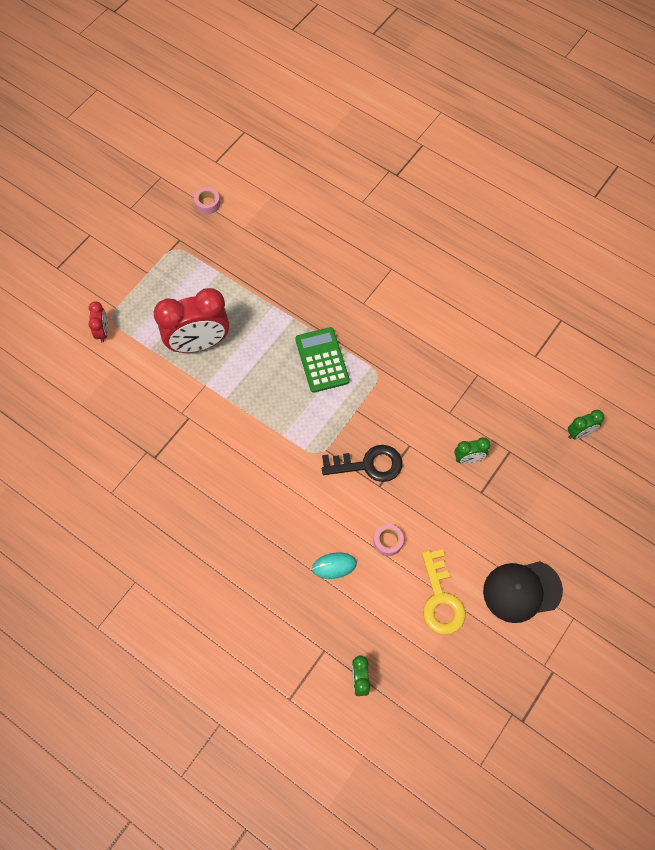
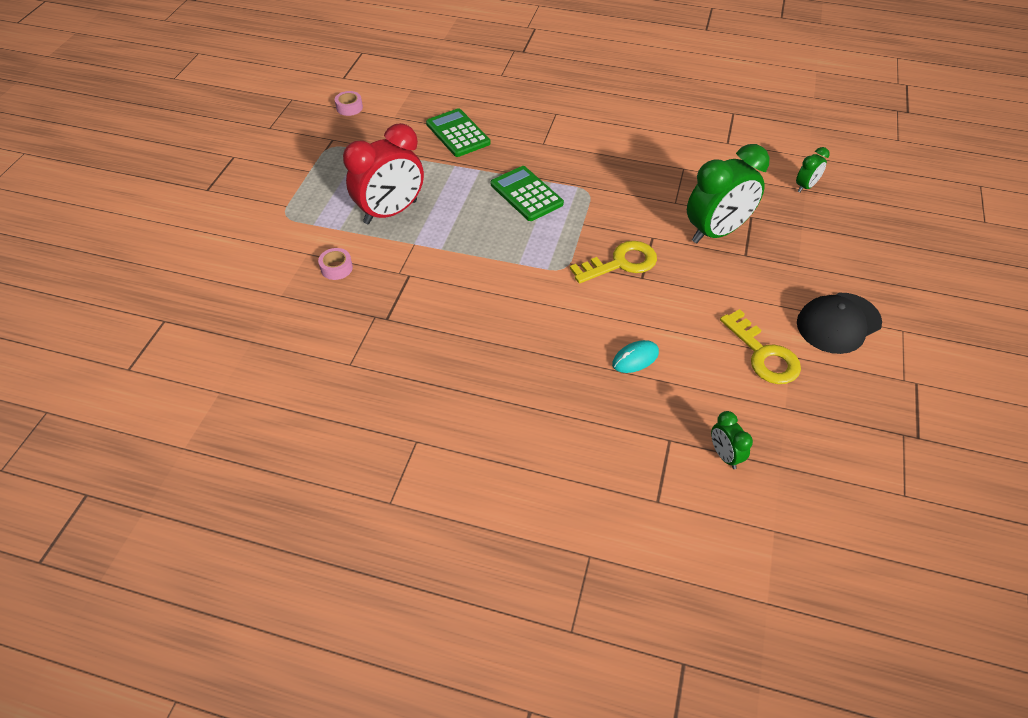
camera: 20 degrees left, 15 degrees down
(102, 332) = (280, 228): red clock -> none
(291, 267) = (457, 133): none -> green calculator
(368, 464) = (620, 263): black key -> yellow key
(388, 541) = (679, 321): pink tape -> pink tape (336, 268)
(468, 458) = (716, 232): green clock -> green clock, size x2.16

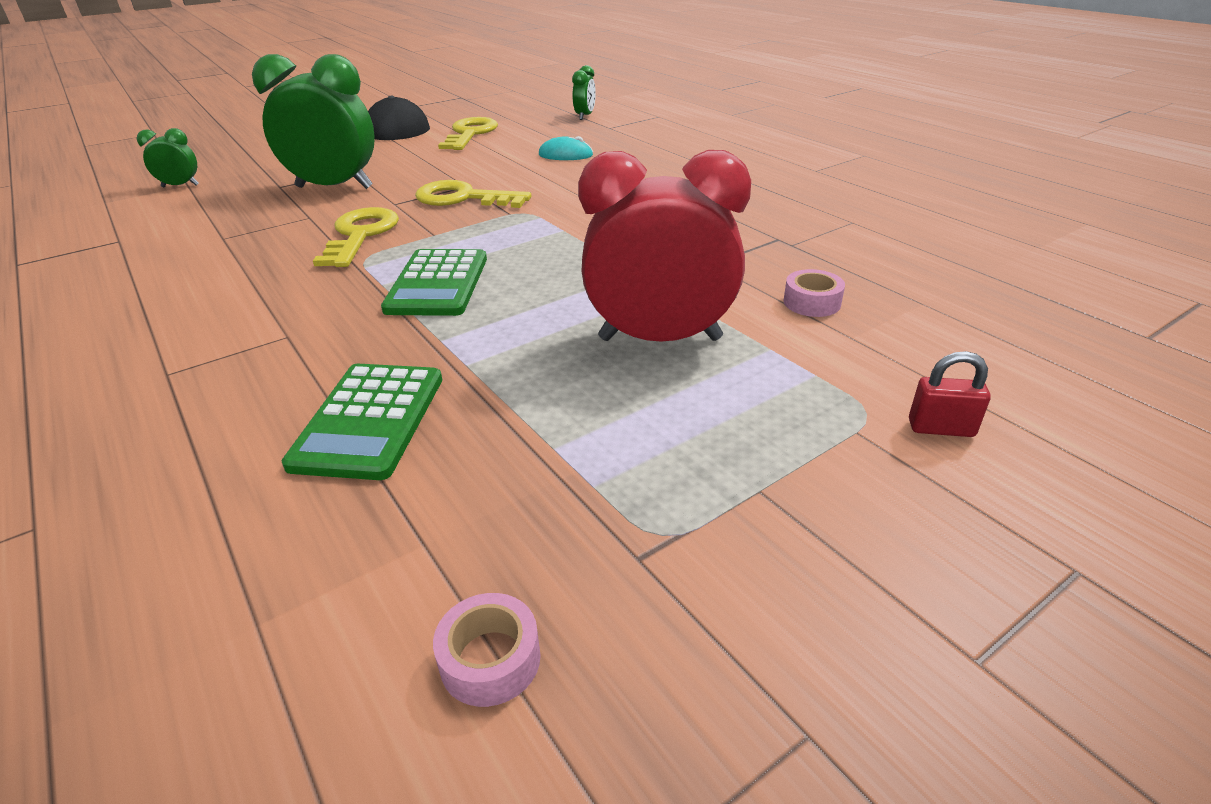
camera: 140 degrees left, 15 degrees down
(255, 221) = (941, 428): none -> red padlock
(620, 204) = (360, 235): none -> yellow key

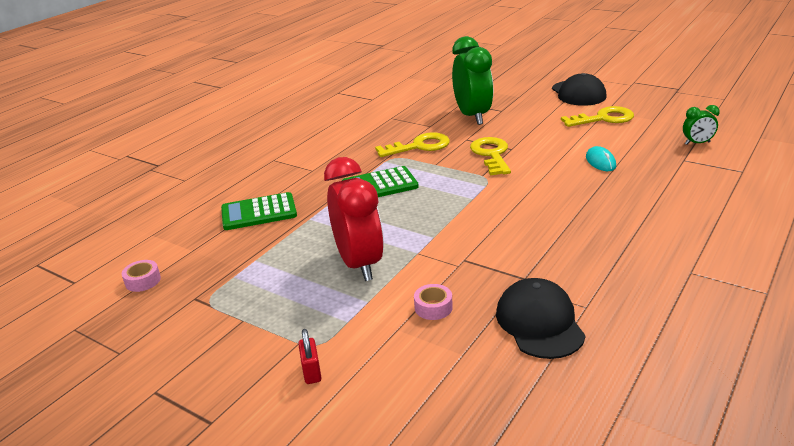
camera: 70 degrees right, 5 degrees down
(180, 186) = (439, 83): green clock -> none
(873, 248) = (539, 322): none -> black cap

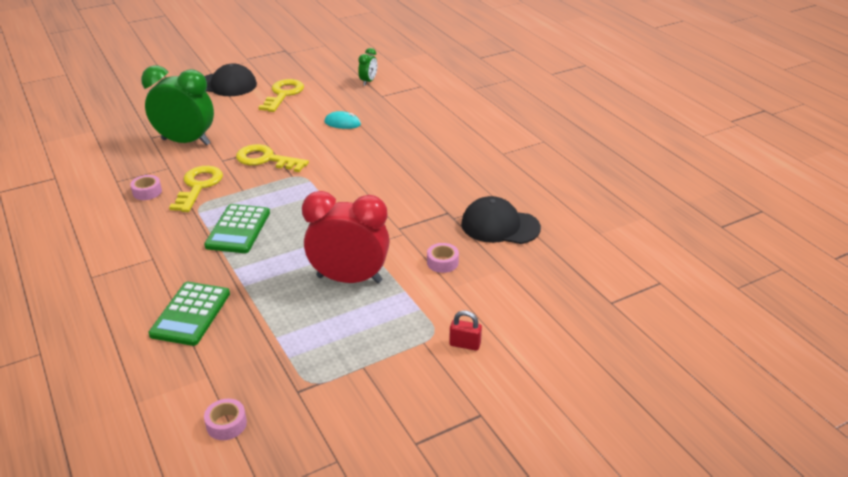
camera: 65 degrees left, 5 degrees up
(390, 133) = (147, 192): none -> pink tape

